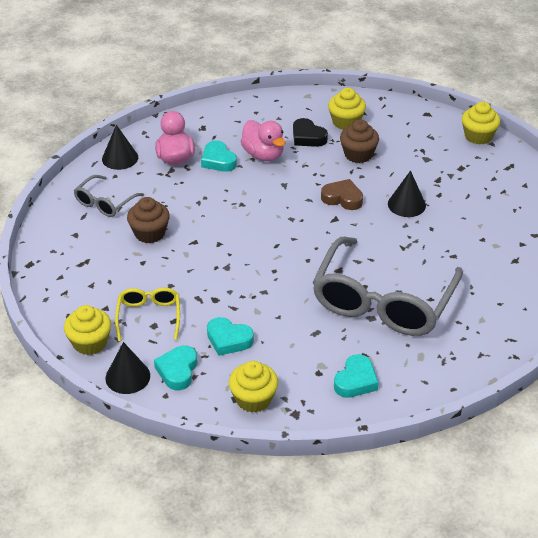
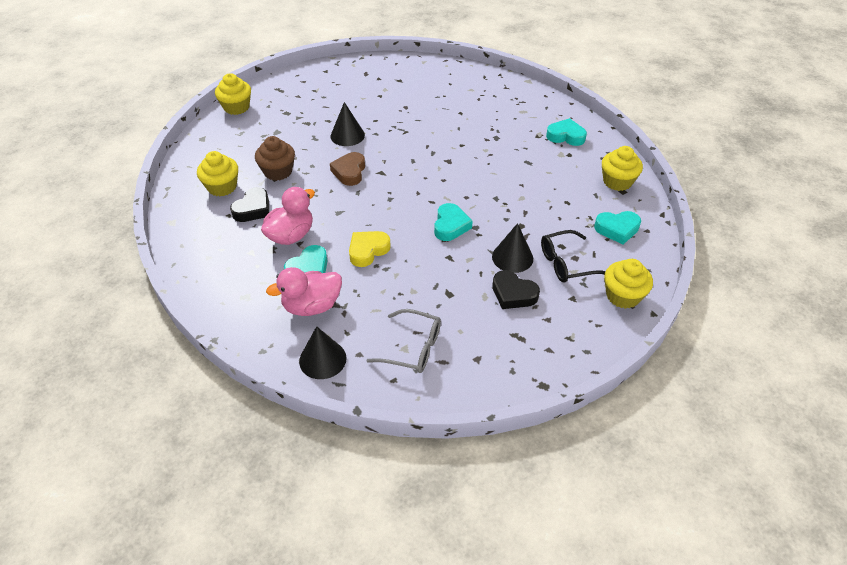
camera: 105 degrees left, 5 degrees up
(127, 377) = (644, 258): black cone -> black cone (512, 257)
(130, 271) = (513, 294): none -> black heart
(149, 233) = (450, 294): brown cupcake -> none
(149, 316) = (566, 263): yellow glasses -> black glasses
(225, 195) = (368, 251): none -> yellow heart
(228, 340) = (564, 207): turquoise heart -> turquoise heart (450, 226)
(383, 301) = (475, 134): grey glasses -> none

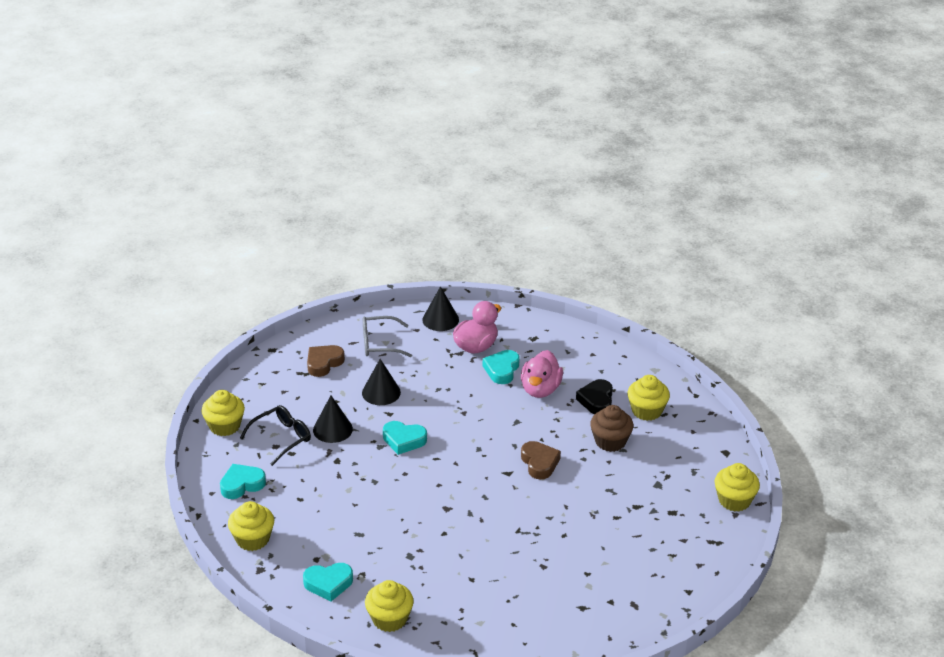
camera: 155 degrees right, 10 degrees down
(347, 135) = (578, 504): black cone -> black cone (381, 392)
(368, 251) = (463, 397): yellow heart -> none
(450, 226) = (404, 440): turquoise heart -> turquoise heart turned 60 degrees counterclockwise
(489, 342) = (324, 363): none -> brown heart
(513, 294) = (319, 401): black heart -> none
(531, 106) = (389, 619): none -> yellow cupcake

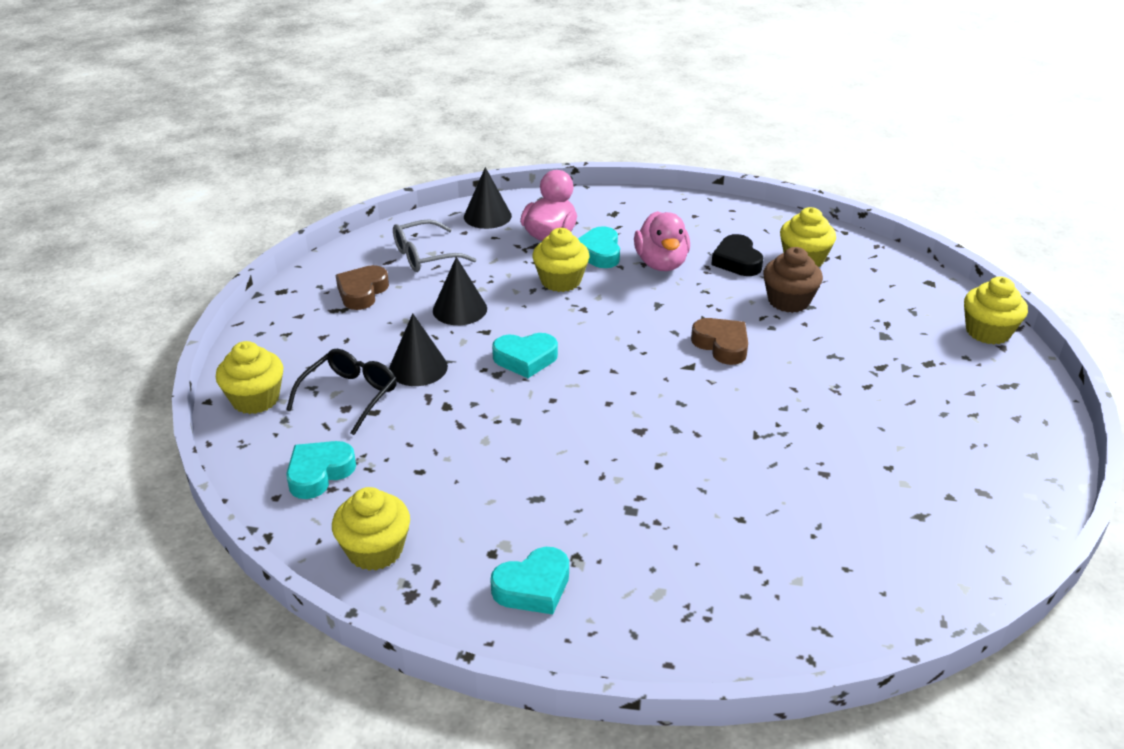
camera: 20 degrees left, 0 degrees up
(389, 619) = (661, 615): yellow cupcake -> yellow cupcake (560, 281)

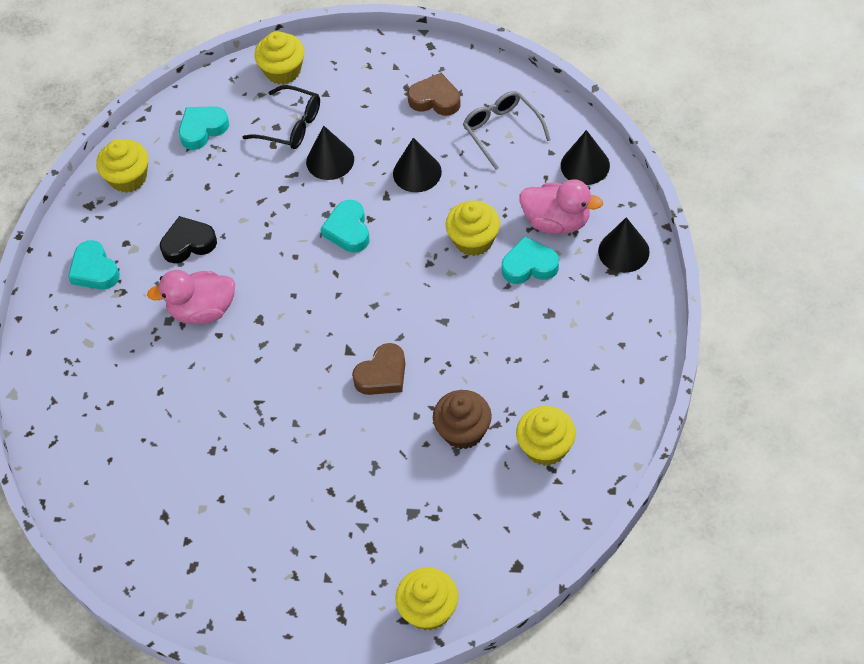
camera: 90 degrees right, 20 degrees up
(319, 473) = (202, 129): turquoise heart -> turquoise heart turned 75 degrees counterclockwise
(593, 206) = (623, 251): none -> black cone
(661, 263) = (517, 319): pink duck -> pink duck (202, 310)
(737, 261) = (532, 385): black heart -> black heart (188, 243)

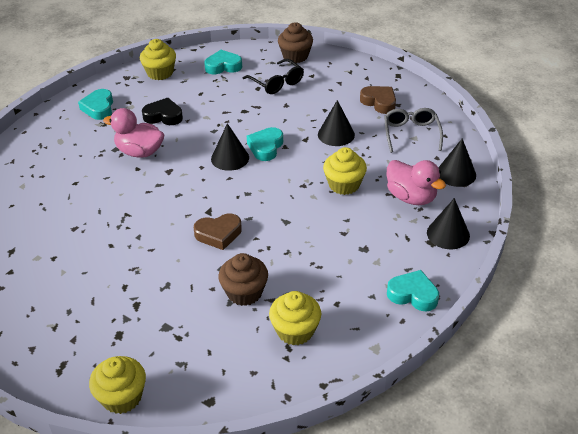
camera: 25 degrees right, 15 degrees down
(283, 71) = (295, 56): yellow cupcake -> brown cupcake
(330, 160) = (285, 108): black cone -> black cone (230, 158)
(529, 265) = (371, 214): turquoise heart -> turquoise heart (413, 294)

